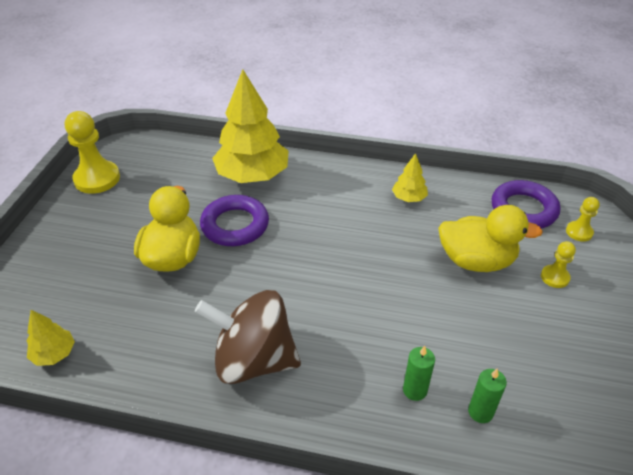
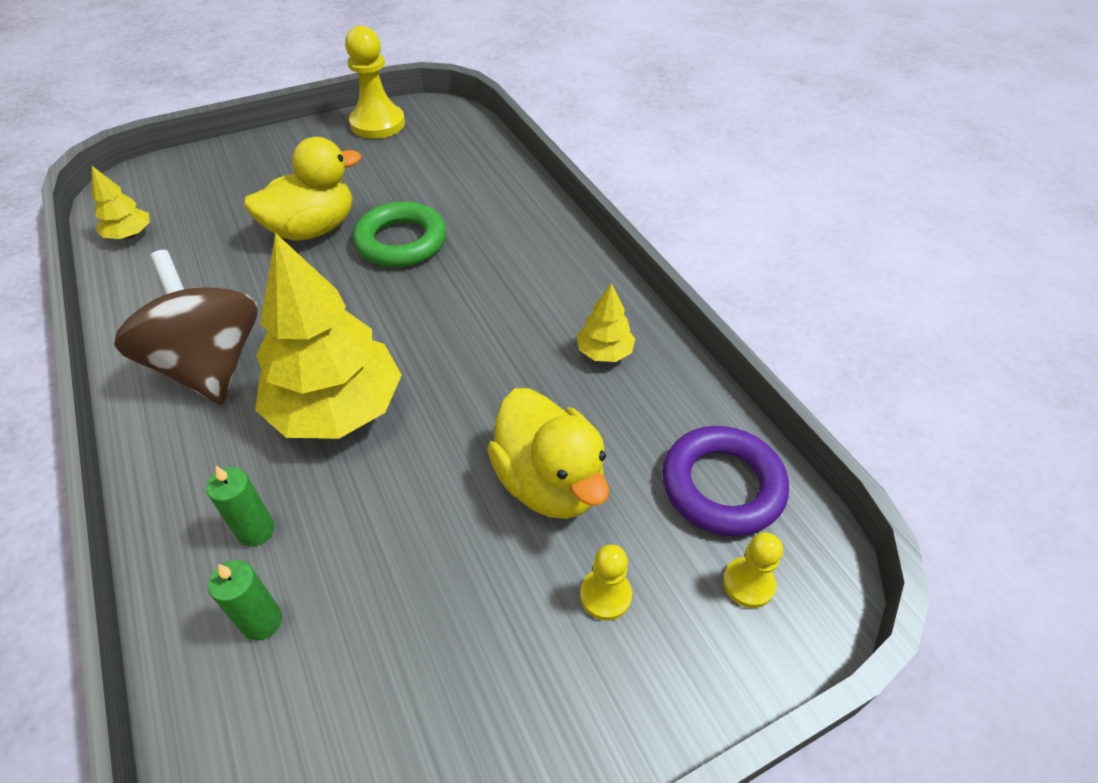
camera: 50 degrees right, 5 degrees up
(235, 225) = (401, 242): purple ring -> green ring
(253, 175) = (495, 209): yellow tree -> yellow tree (337, 409)

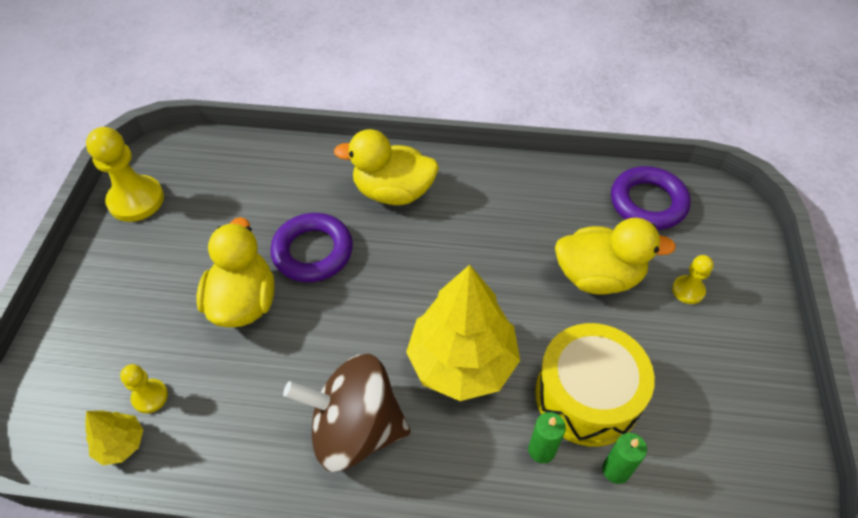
camera: 55 degrees left, 5 degrees up
(356, 545) = (587, 396): none -> yellow drum
(401, 242) = (313, 252): green ring -> purple ring
(523, 258) = (393, 192): none -> yellow duck
(604, 352) = (514, 197): yellow tree -> none
(748, 583) = (712, 228): yellow pawn -> yellow pawn (150, 397)

